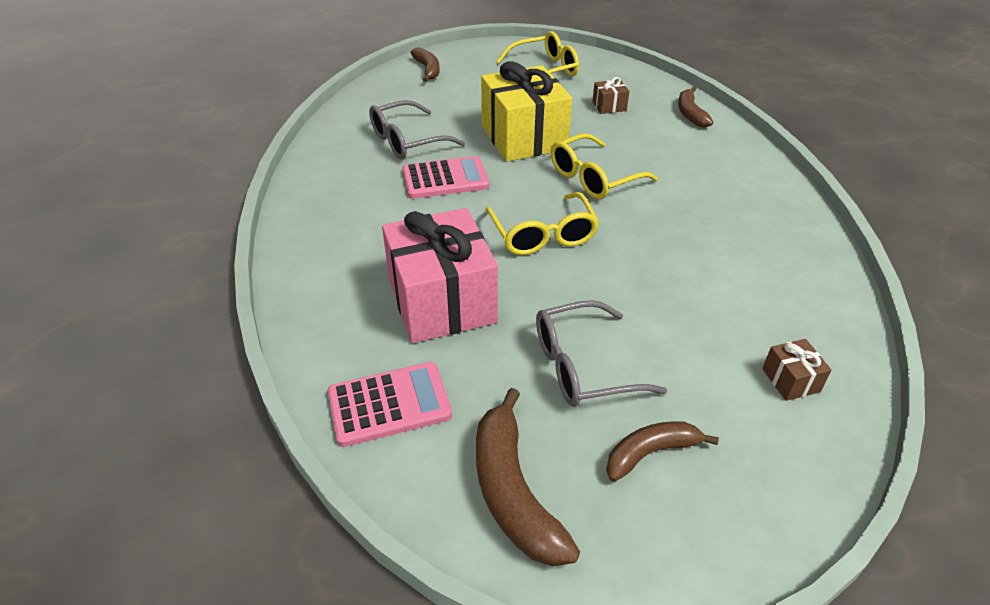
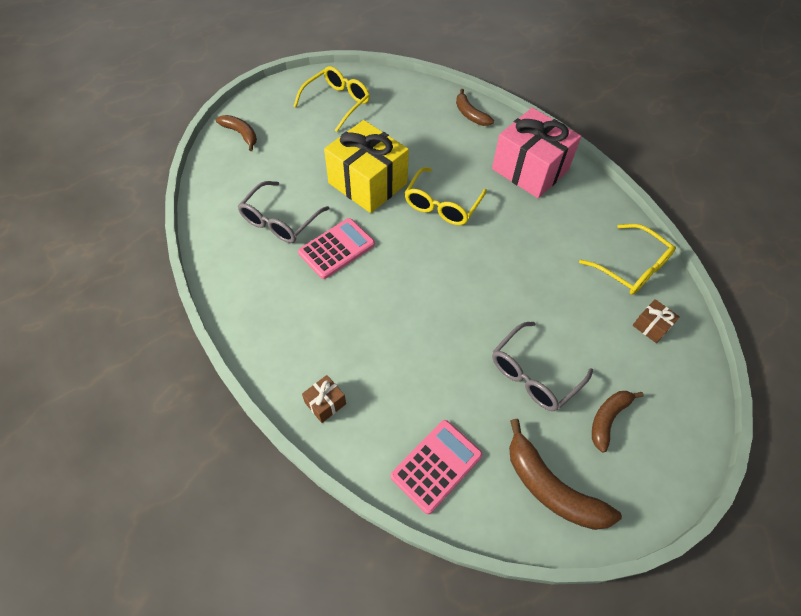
camera: 30 degrees left, 15 degrees up
(442, 301) = (412, 364): pink gift -> pink gift (530, 169)
(542, 234) = (440, 273): yellow glasses -> yellow glasses (631, 267)
(609, 106) = (409, 126): brown gift -> brown gift (325, 403)

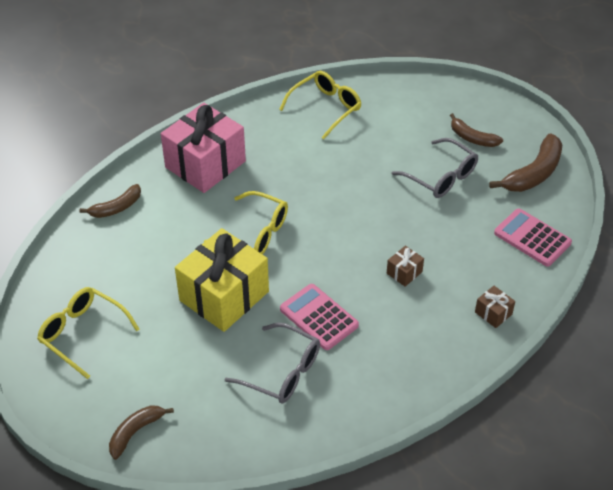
camera: 90 degrees left, 10 degrees down
(651, 326) = (385, 104): brown gift -> brown gift (404, 272)

